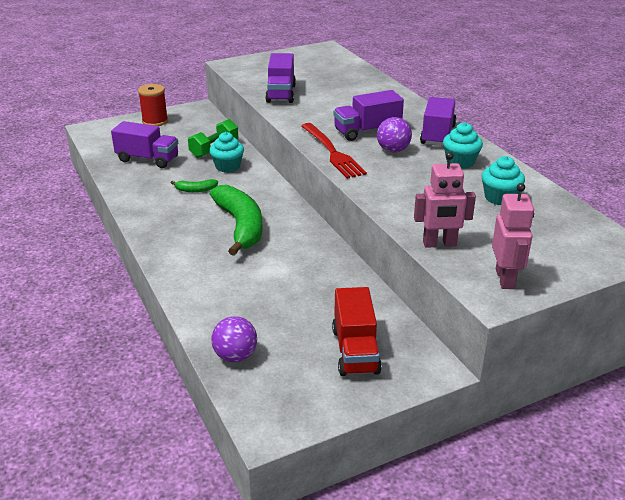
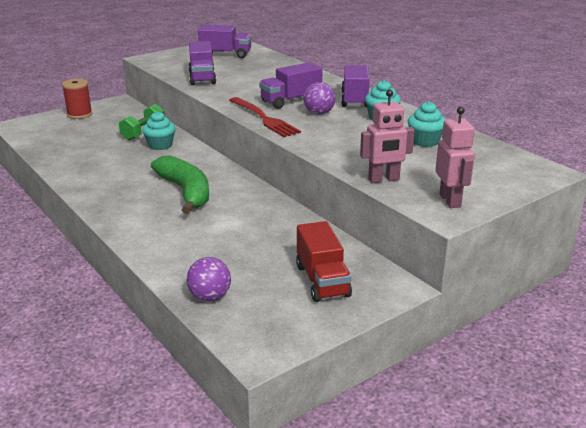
camera: 10 degrees left, 5 degrees down
(147, 159) = (80, 145): purple truck -> purple truck (225, 54)
(195, 190) = (134, 166): green banana -> none

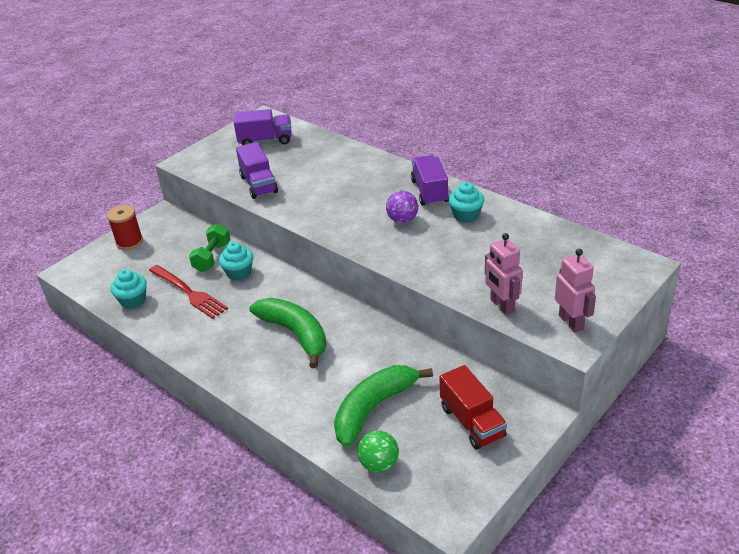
camera: 10 degrees left, 10 degrees up
(210, 297) = (379, 464): purple ball -> green ball
(229, 254) = (373, 408): none -> green banana
(264, 118) = (352, 238): red fork -> red fork (189, 293)
(291, 101) = (367, 205): purple truck -> none
(384, 179) = (502, 306): pink robot -> pink robot turned 90 degrees clockwise
(425, 141) = (520, 243): turquoise cupcake -> turquoise cupcake (133, 300)

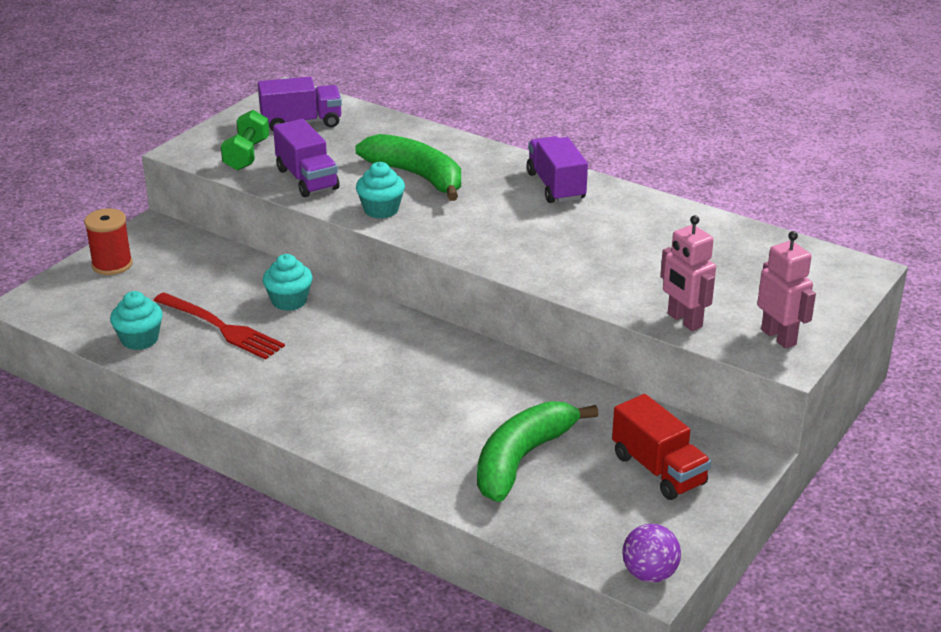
camera: 10 degrees left, 5 degrees down
(212, 257) = (244, 282): green dumbbell -> green dumbbell (247, 155)
(295, 334) = (391, 375): green banana -> green banana (417, 176)
(379, 464) = (544, 523): green ball -> none
(402, 220) = (526, 221): purple ball -> purple ball (649, 574)
(466, 215) = (613, 215): turquoise cupcake -> turquoise cupcake (381, 210)

